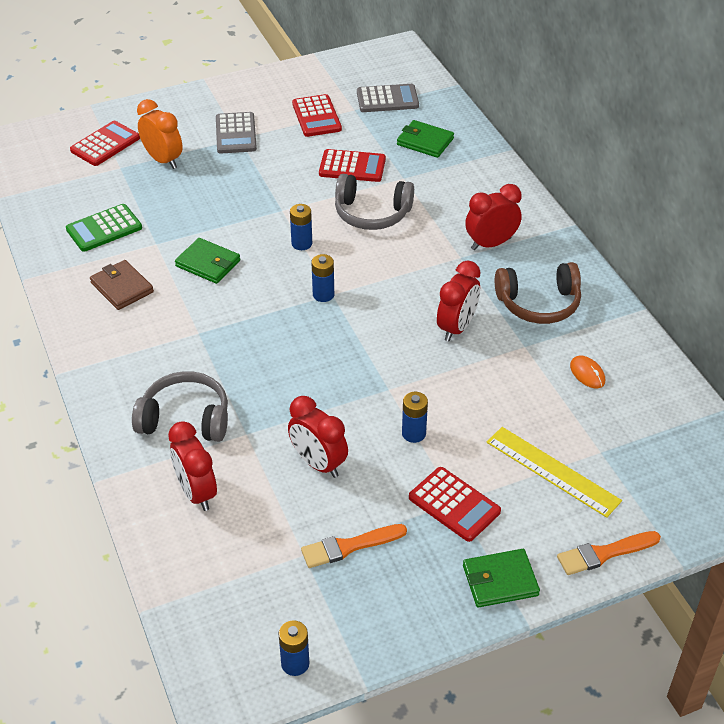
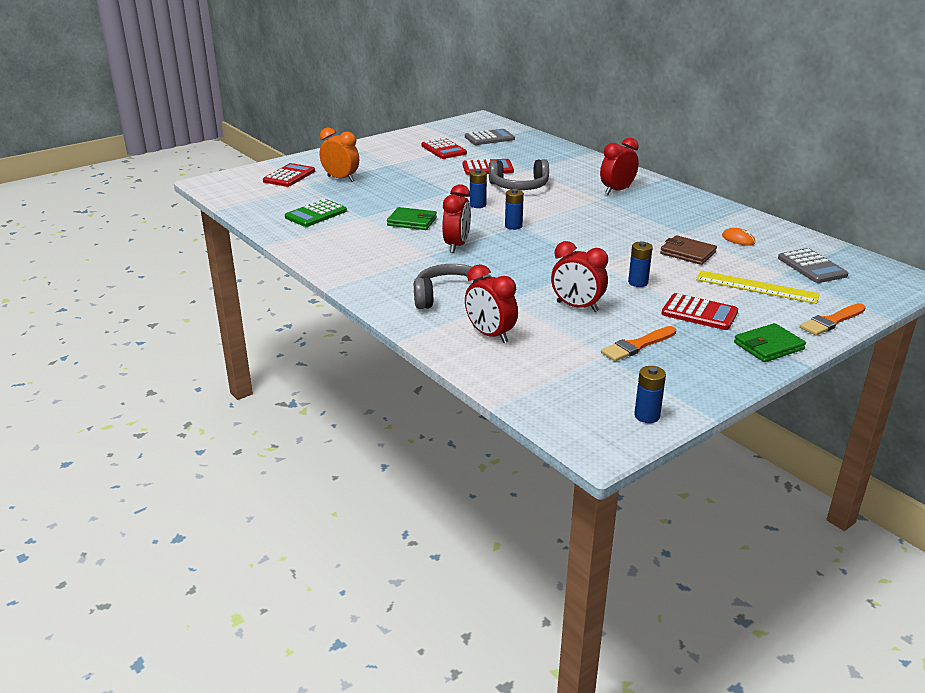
camera: 15 degrees left, 15 degrees down
(122, 287) = (351, 240): brown wallet -> brown wallet (687, 253)
(235, 134) = (388, 162): grey calculator -> grey calculator (811, 267)
(425, 142) = (531, 153): green wallet -> none
(456, 327) = (626, 230): red clock -> red clock (456, 246)
(539, 303) = (675, 212): brown headphones -> none

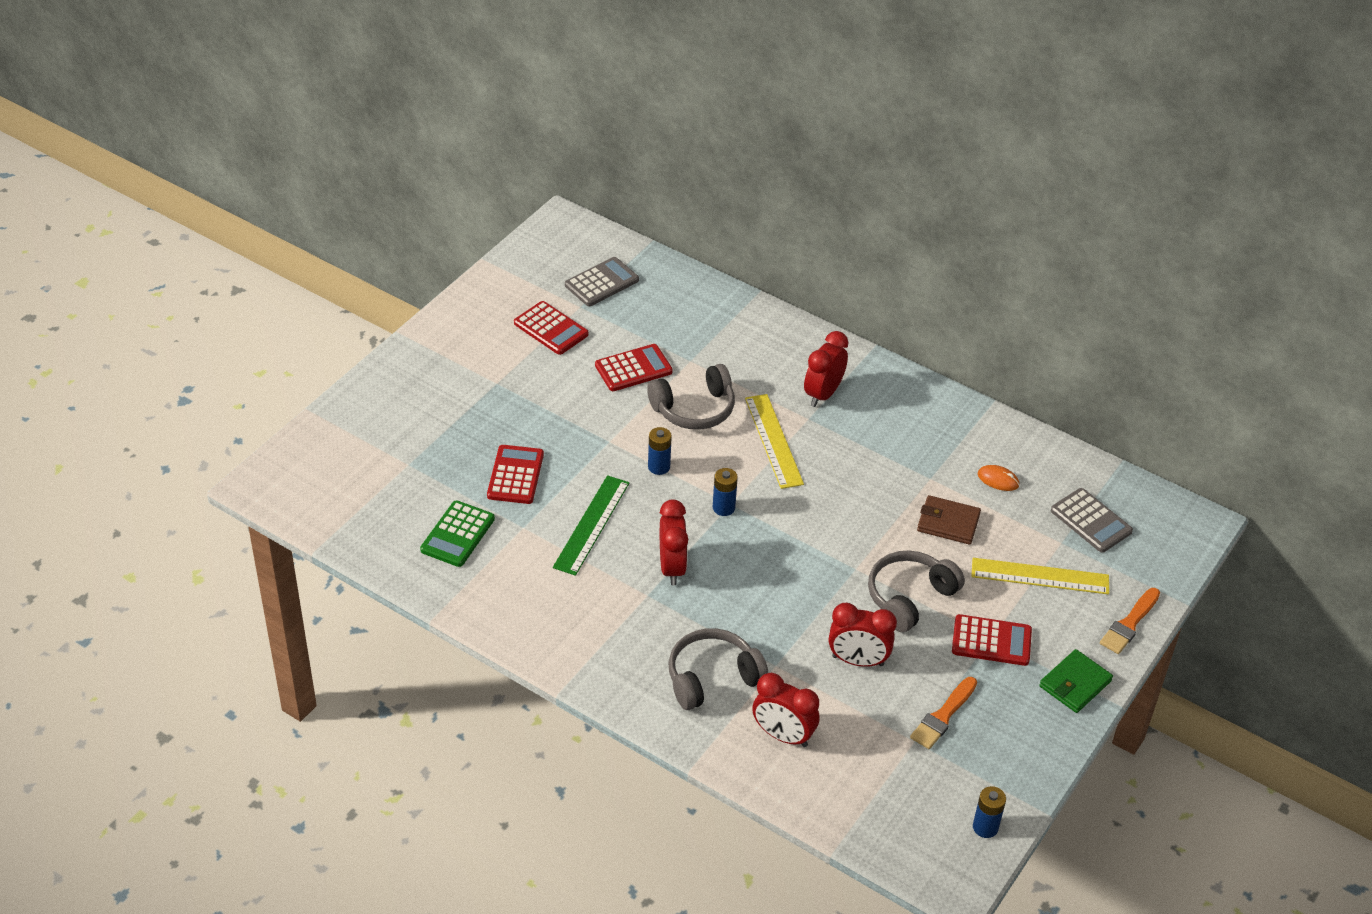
camera: 20 degrees left, 15 degrees up
(289, 176) = (368, 446): red calculator -> red calculator (515, 475)
(341, 179) = (444, 438): orange clock -> none
(412, 221) = (592, 525): green wallet -> green ruler
(568, 204) = (773, 441): none -> yellow ruler
(638, 282) = (909, 597): blue battery -> grey headphones

